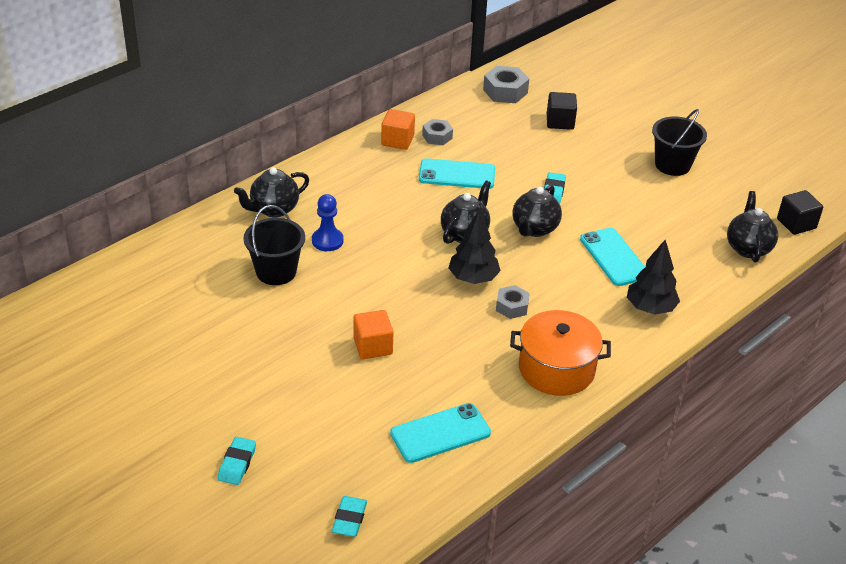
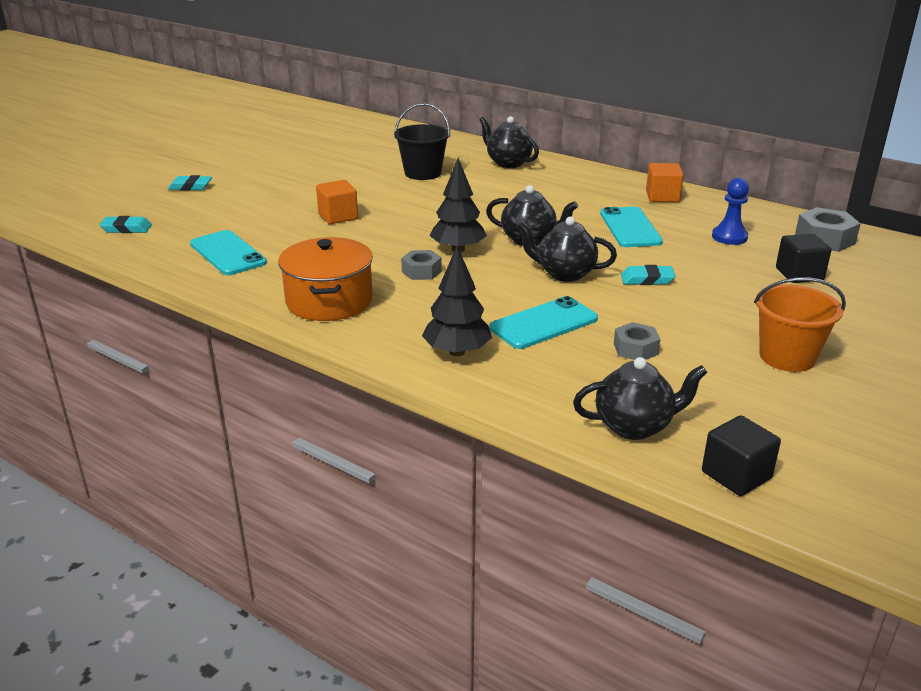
camera: 80 degrees right, 10 degrees down
(327, 241) = (477, 186): blue pawn -> blue pawn (729, 237)
(437, 136) = (690, 213): grey nut -> grey nut (635, 349)
(672, 165) = (787, 357): black bucket -> orange bucket

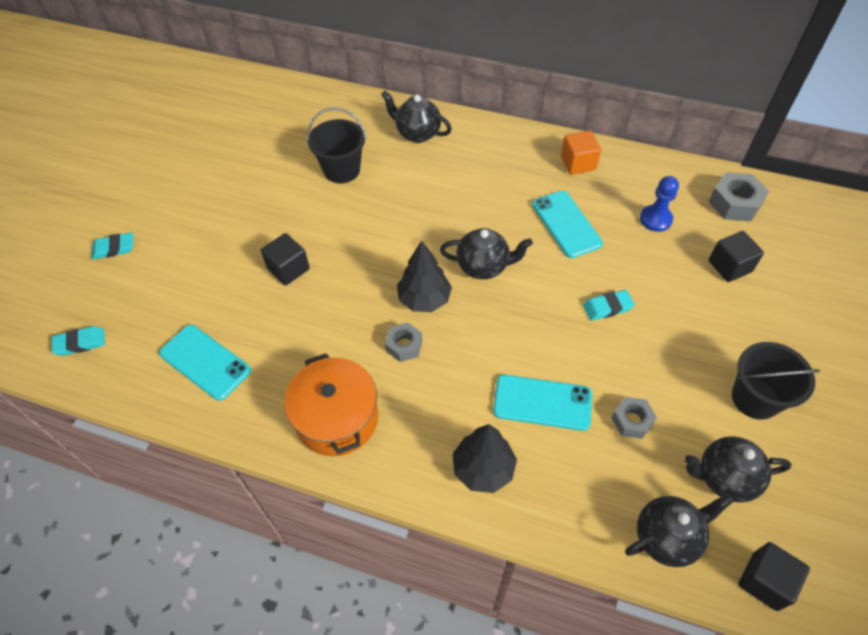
camera: 15 degrees left, 25 degrees up
(338, 216) = (288, 269): orange cube -> black cube
(543, 323) = (542, 402): turquoise phone -> turquoise phone turned 60 degrees clockwise
(564, 274) = (533, 316): black teapot -> black teapot (724, 478)
(787, 357) = (755, 398): orange bucket -> black bucket

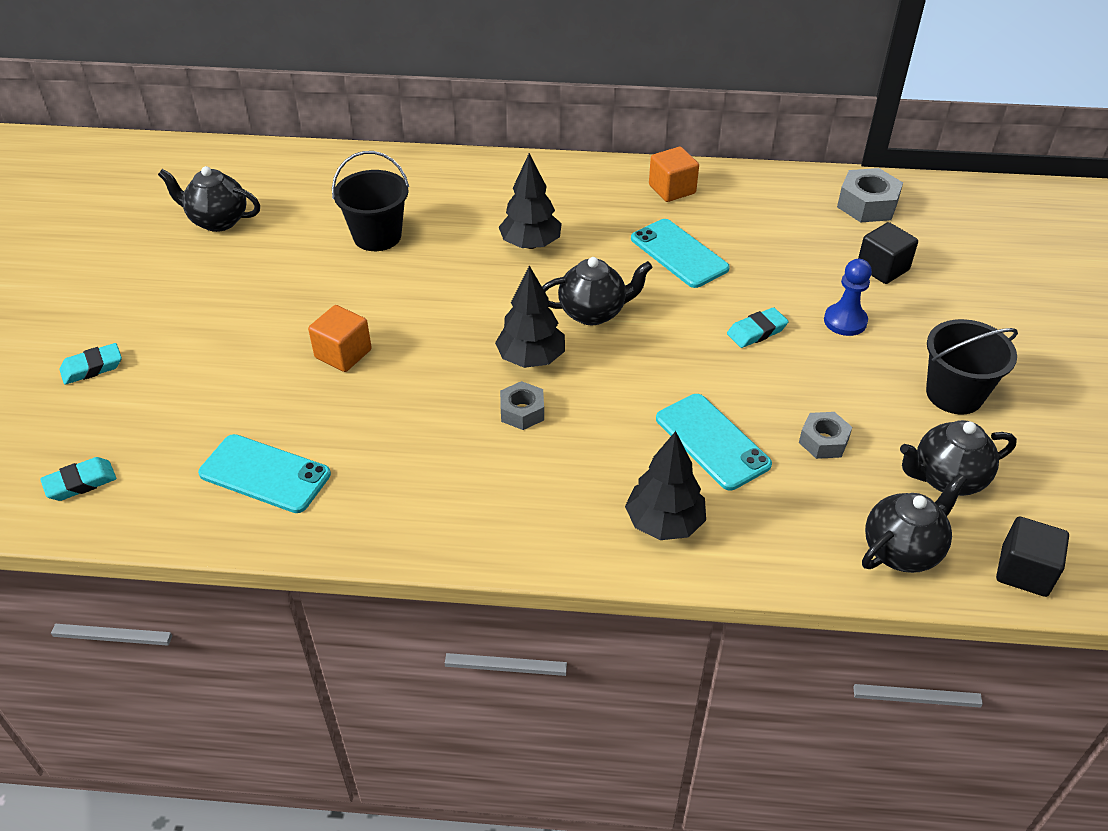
camera: 15 degrees left, 10 degrees down
(288, 269) = (343, 354): black cube -> orange cube
(337, 418) = (462, 504): orange pot -> none
(417, 133) = (462, 184): black teapot -> black teapot (218, 221)
(453, 196) = (531, 244): none -> black tree
(542, 402) = (712, 441): turquoise phone -> turquoise phone turned 60 degrees clockwise
(655, 219) = (782, 233): blue pawn -> blue pawn (845, 321)

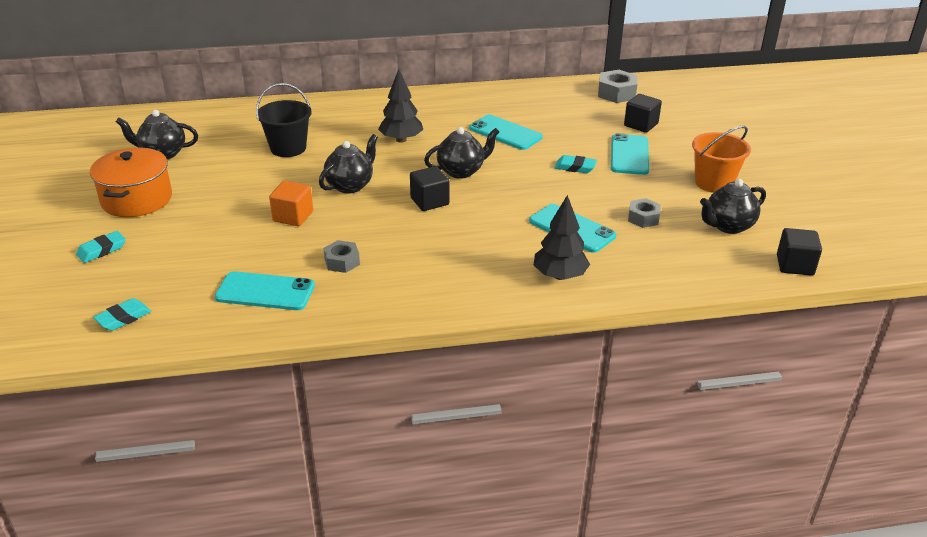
camera: 15 degrees left, 10 degrees down
(161, 292) = (137, 199): none -> orange pot
(522, 412) = (436, 231): grey nut -> grey nut (342, 262)
(531, 358) = (429, 201): black tree -> black cube
(672, 189) = (485, 99): orange cube -> none
(756, 331) = (575, 167): turquoise eraser -> turquoise eraser turned 60 degrees clockwise
(845, 321) = (629, 155): blue pawn -> turquoise phone
(902, 550) = (717, 266): black teapot -> black teapot (350, 185)
(954, 394) = (713, 183): black bucket -> orange bucket

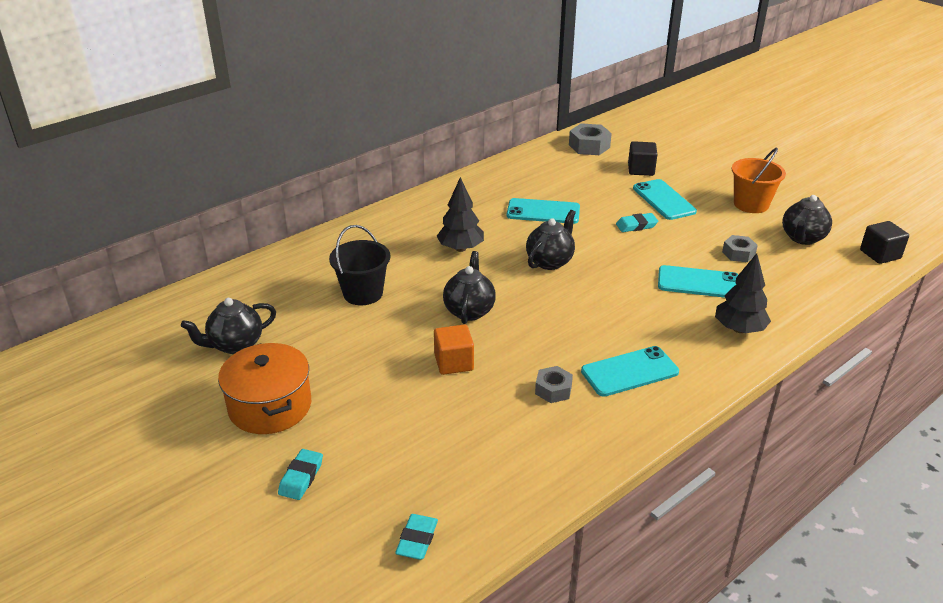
camera: 30 degrees left, 0 degrees up
(265, 291) = (521, 449): turquoise phone -> turquoise phone (629, 371)
(429, 201) = (558, 300): black cube -> none

